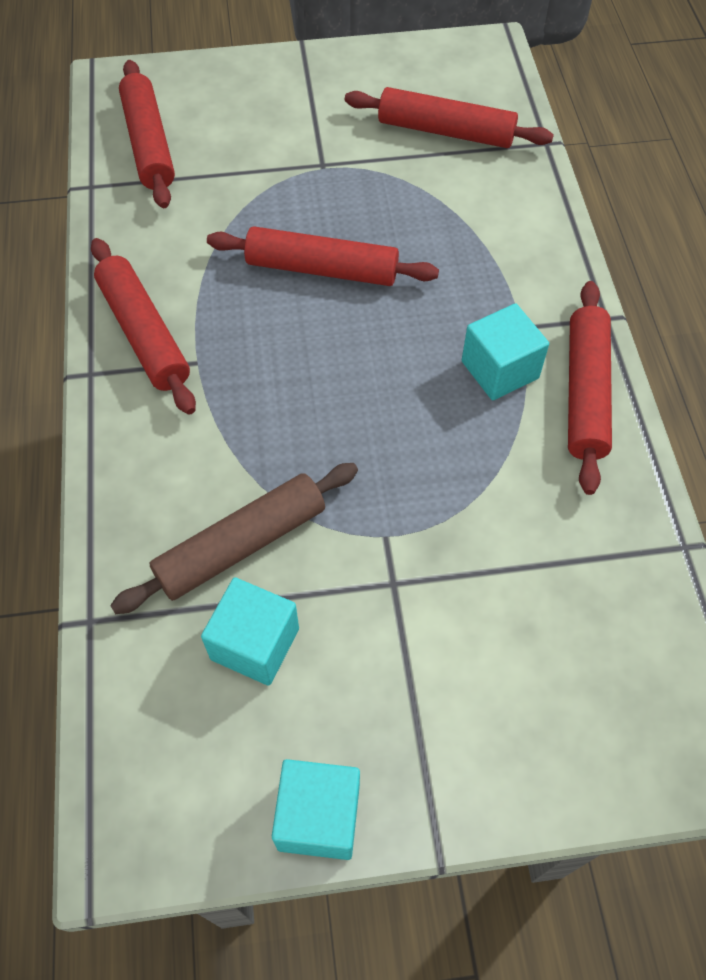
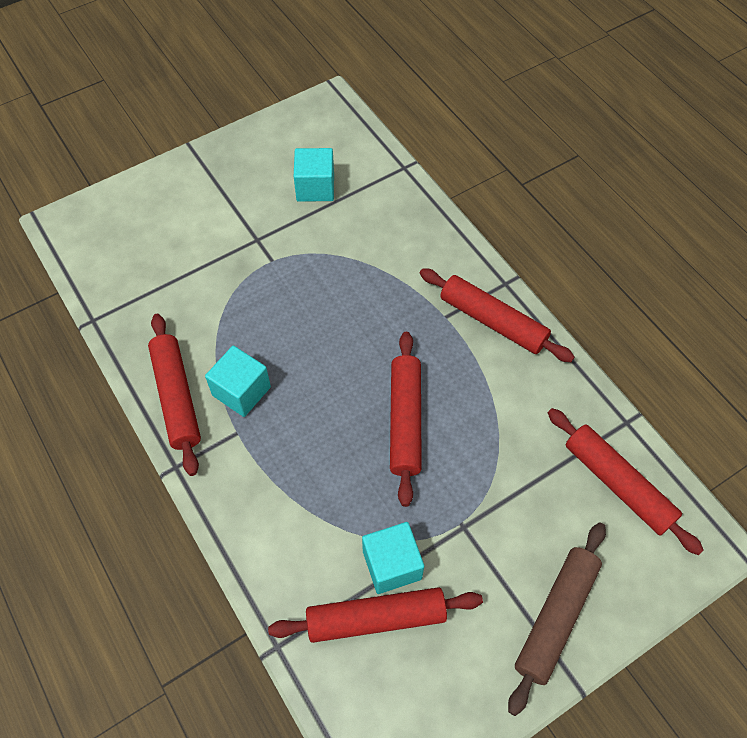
camera: 155 degrees right, 0 degrees up
(241, 545) = (350, 227): brown rolling pin -> brown rolling pin (556, 618)
(318, 817) = (249, 138): turquoise cube -> turquoise cube (392, 565)
(322, 269) = (405, 421): red rolling pin -> red rolling pin turned 75 degrees counterclockwise

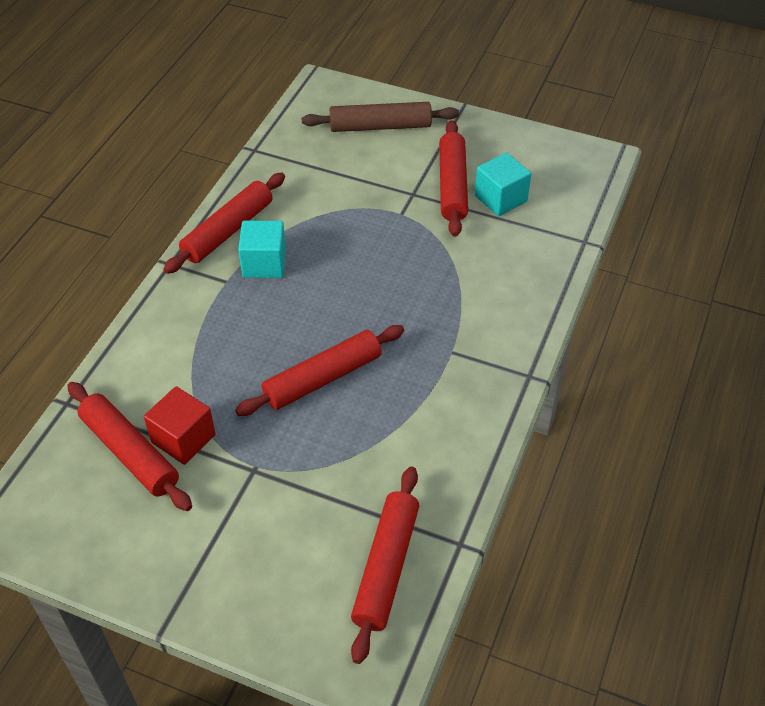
camera: 55 degrees right, 10 degrees down
(392, 565) = (183, 438): turquoise cube -> red cube
(492, 321) = (478, 387): red rolling pin -> red rolling pin (452, 185)
(556, 618) = (215, 580): brown rolling pin -> brown rolling pin (380, 126)

